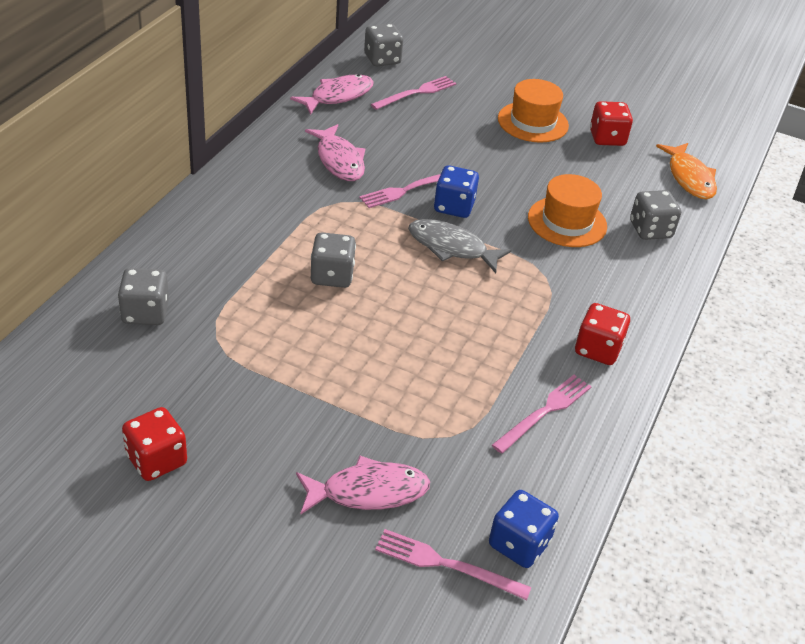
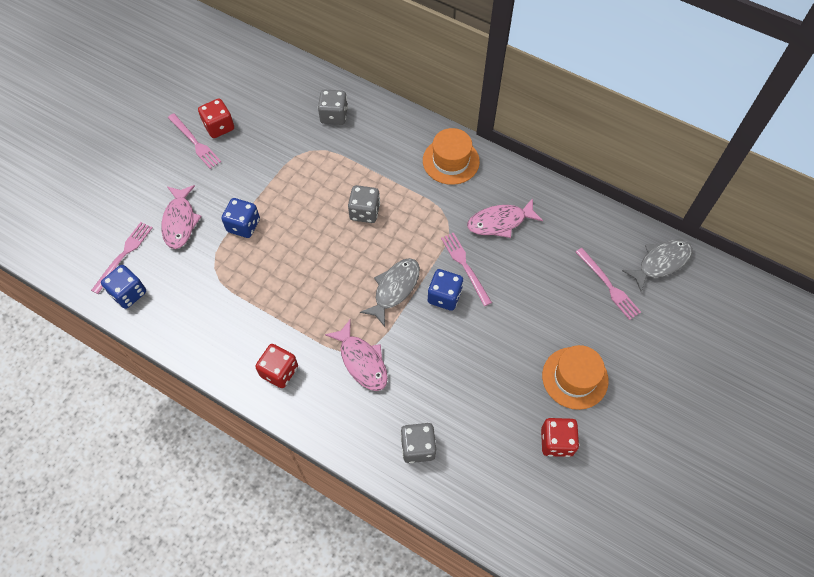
camera: 100 degrees right, 20 degrees up
(338, 96) = (592, 225): pink fish -> pink fish (362, 361)
(368, 407) = (243, 225): none -> blue dice
(382, 59) = (661, 263): grey dice -> grey fish
(544, 412) = (225, 325): pink fork -> pink fork (195, 142)
(567, 222) = (427, 379): orange hat -> orange hat (451, 161)
(689, 178) = (497, 506): orange fish -> none

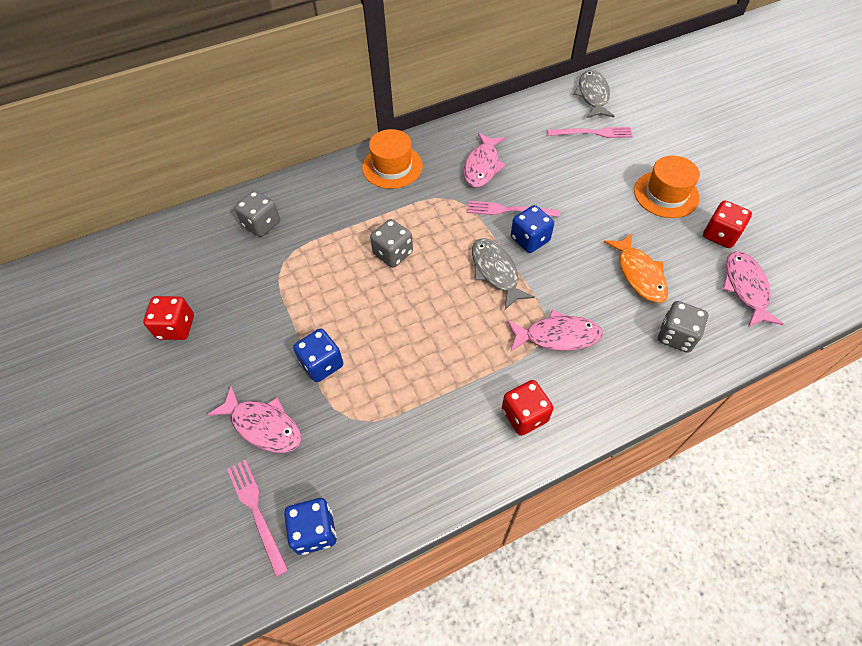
camera: 55 degrees left, 5 degrees down
(195, 142) = (173, 360): pink fork -> none
(464, 394) = (639, 274): none -> orange fish
(507, 484) = (745, 288): none -> pink fish

